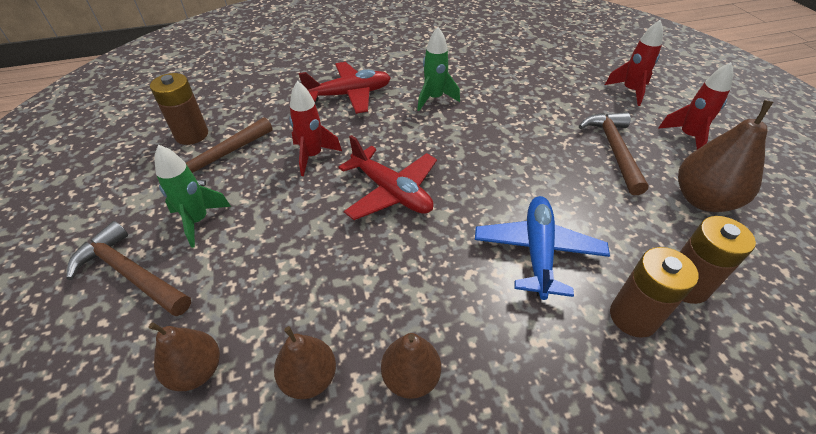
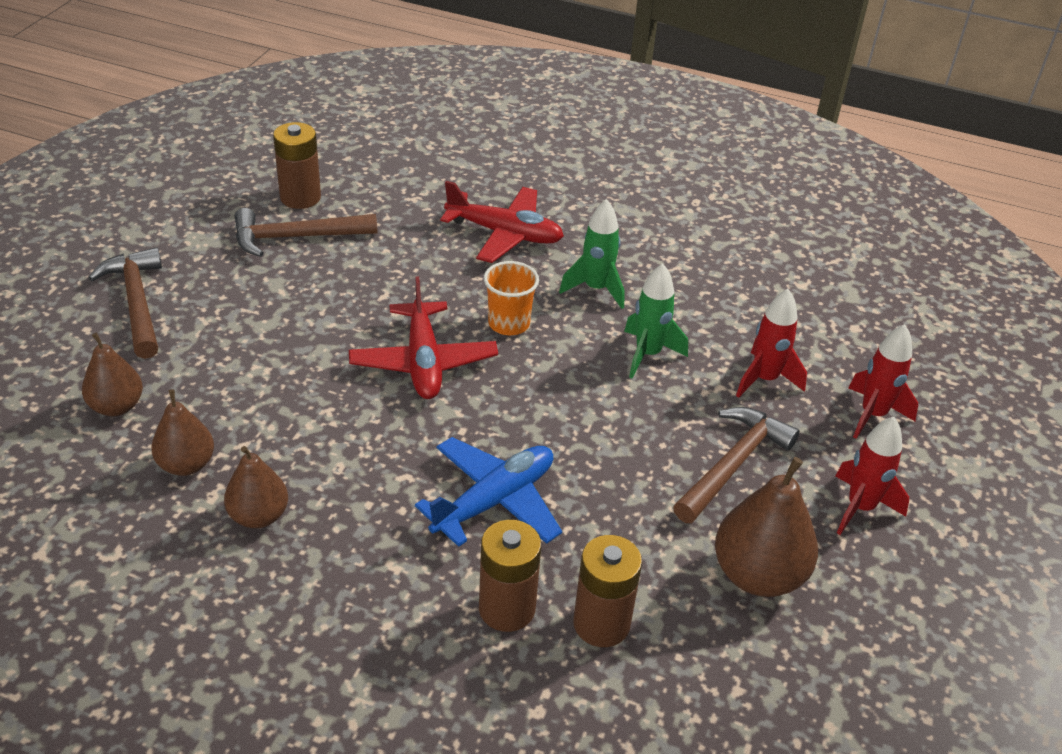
camera: 35 degrees right, 5 degrees down
(198, 221) = (227, 288): green rocket -> green rocket (648, 354)
(313, 156) = (389, 282): red rocket -> red rocket (764, 379)
(412, 141) = (509, 323): none -> orange cup

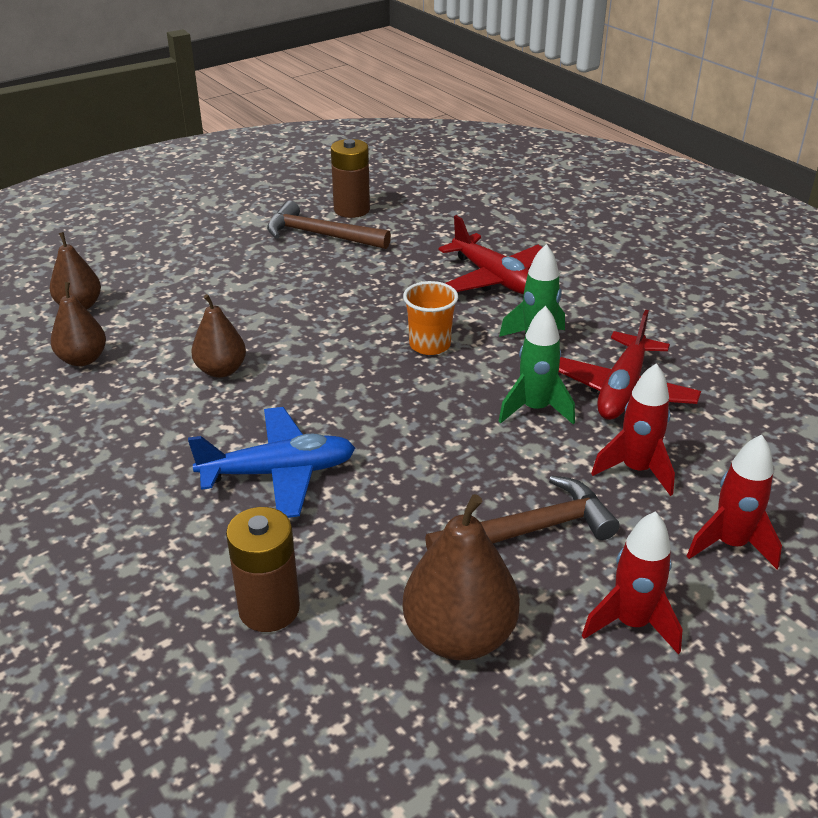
camera: 35 degrees right, 5 degrees down
(136, 302) = (163, 245): brown hammer -> none
(259, 516) = (93, 412): brown pear -> brown pear (221, 370)
(423, 362) = (328, 349): red plane -> red plane (622, 390)
(507, 608) = (203, 559): brown battery -> none

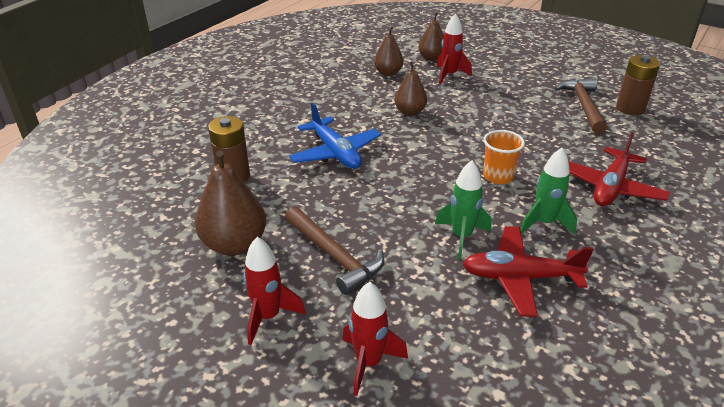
camera: 70 degrees right, 0 degrees up
(636, 470) = (425, 299): red rocket -> red rocket (449, 75)

